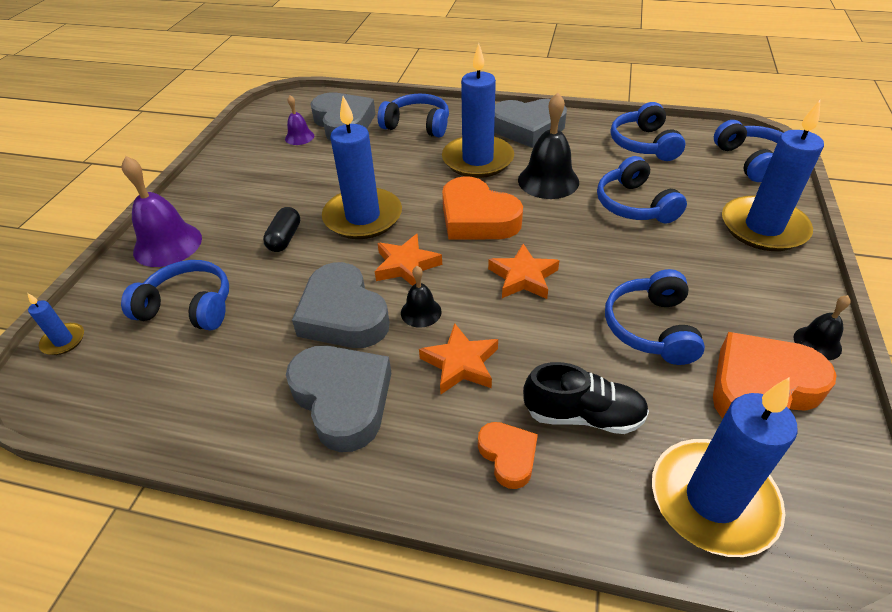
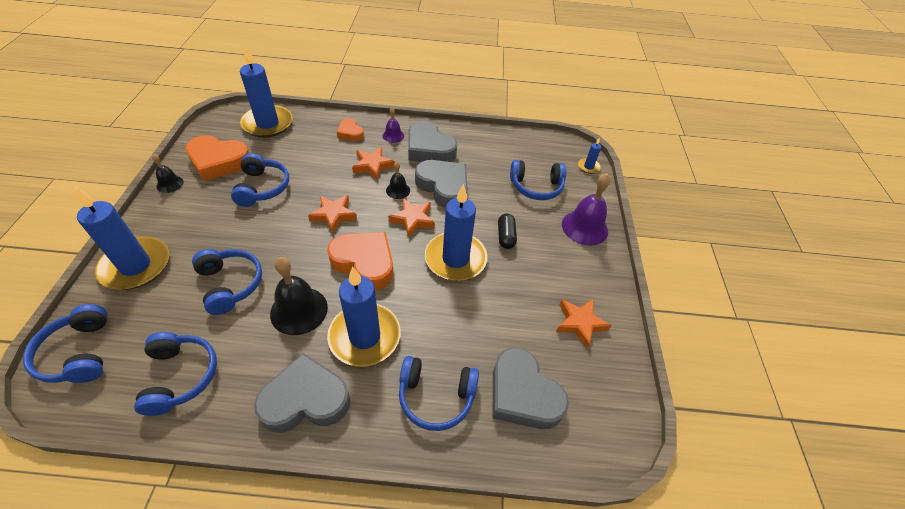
camera: 165 degrees right, 5 degrees up
(258, 159) = (580, 323): none -> orange star
(299, 137) = (559, 363): purple bell -> purple bell (393, 135)
(583, 415) = (313, 147): black shoe -> none
(761, 388) = (218, 161): orange heart -> orange heart turned 45 degrees clockwise

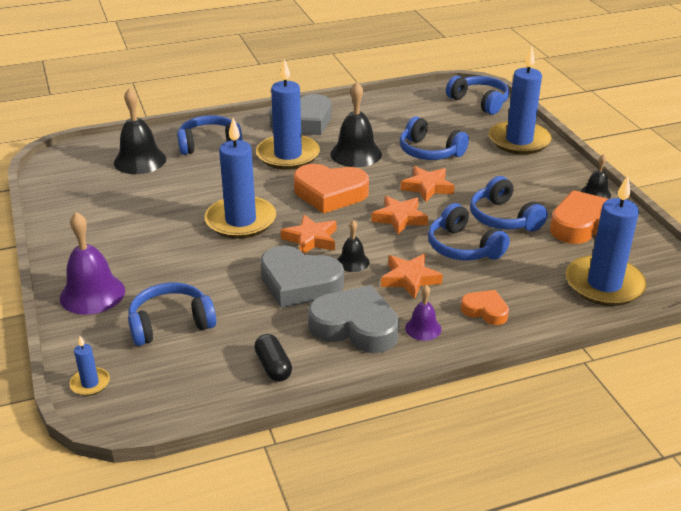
camera: 160 degrees right, 15 degrees down
(180, 376) = (399, 110): blue headphones -> blue headphones (463, 247)
(505, 236) = (193, 255): black capsule -> black capsule (273, 367)
(523, 394) = (140, 160): grey heart -> black bell
(580, 323) = (93, 210): orange star -> orange star (427, 187)

